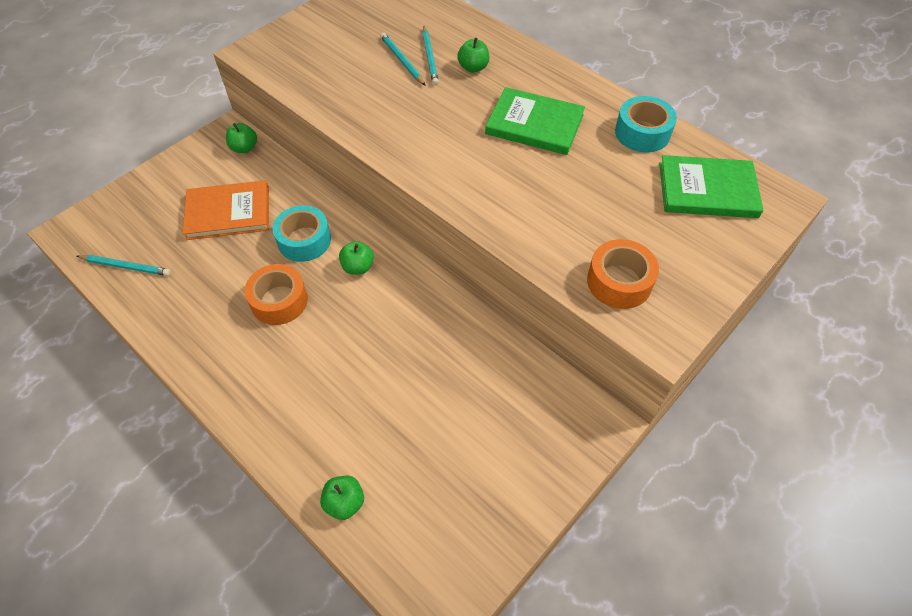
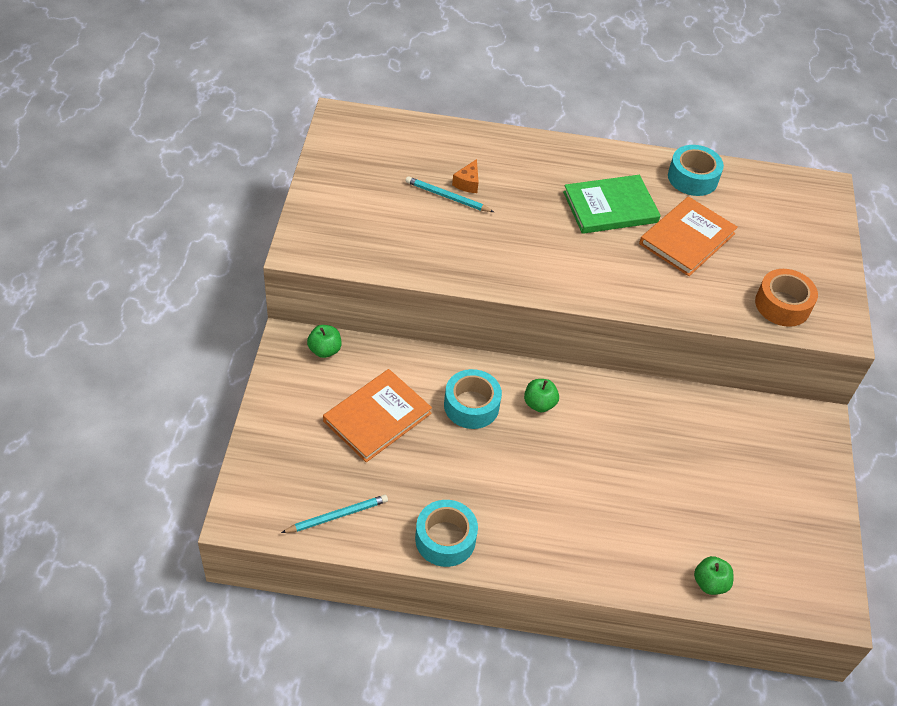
camera: 40 degrees left, 5 degrees down
(178, 328) = (445, 539): none -> turquoise tape
(279, 301) = (505, 467): orange tape -> none
(430, 57) = (467, 183): turquoise pencil -> orange cheese
(473, 68) = (513, 177): green apple -> none
(581, 180) = (687, 239): none -> orange book
(707, 190) = (775, 204): green book -> none

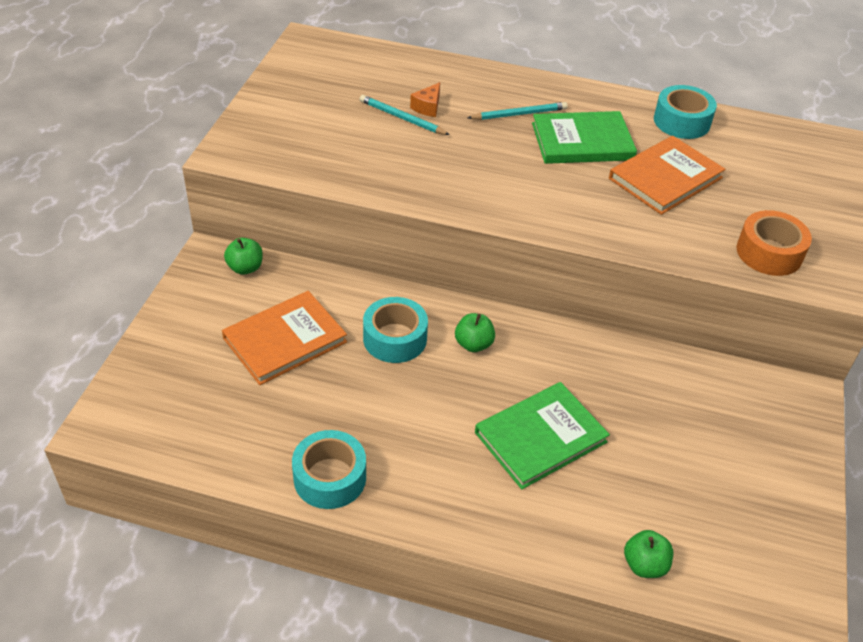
camera: 10 degrees right, 5 degrees down
(337, 515) = (210, 438): turquoise pencil -> turquoise pencil (519, 114)
(610, 483) = (540, 437): none -> green book

